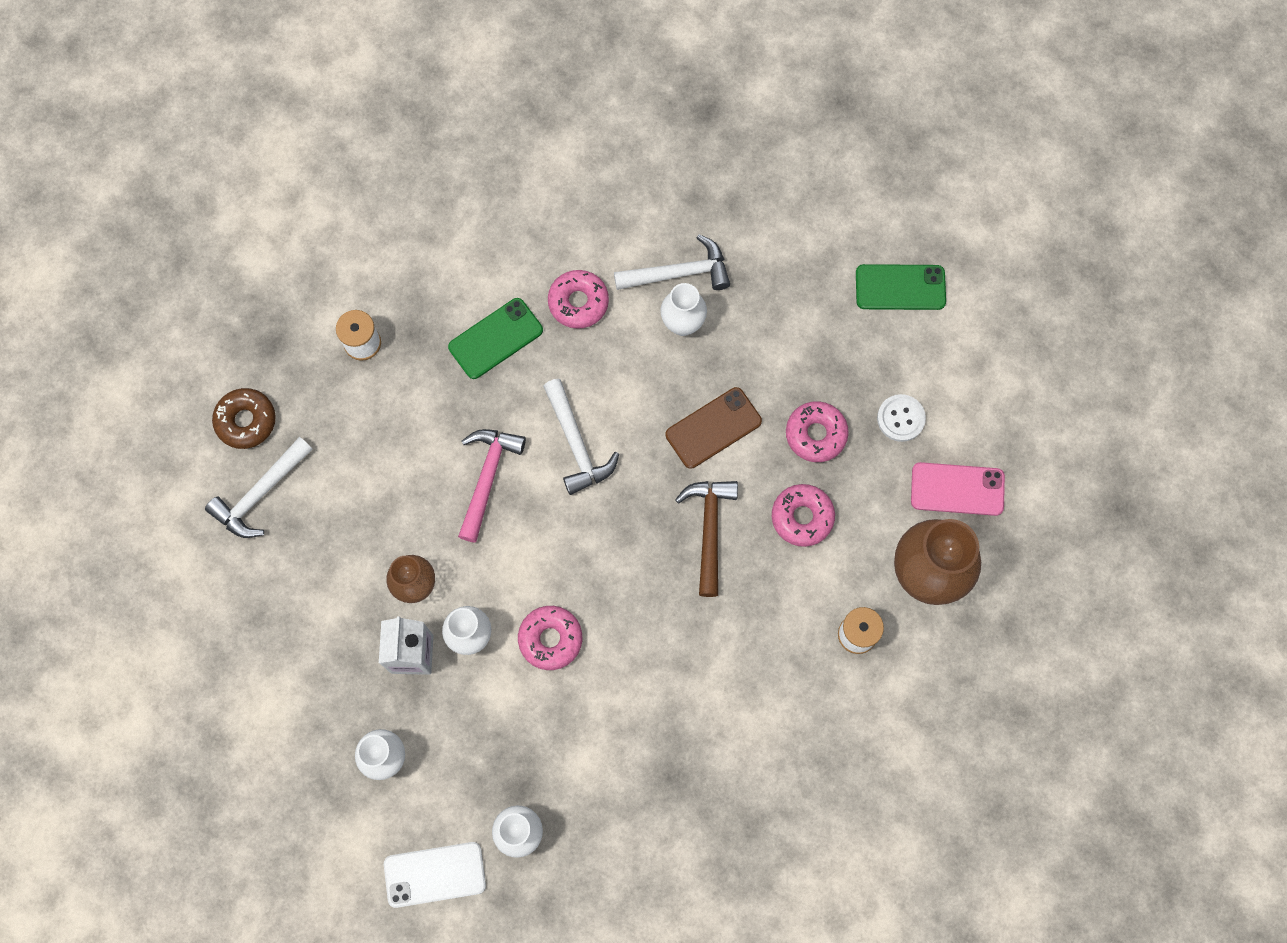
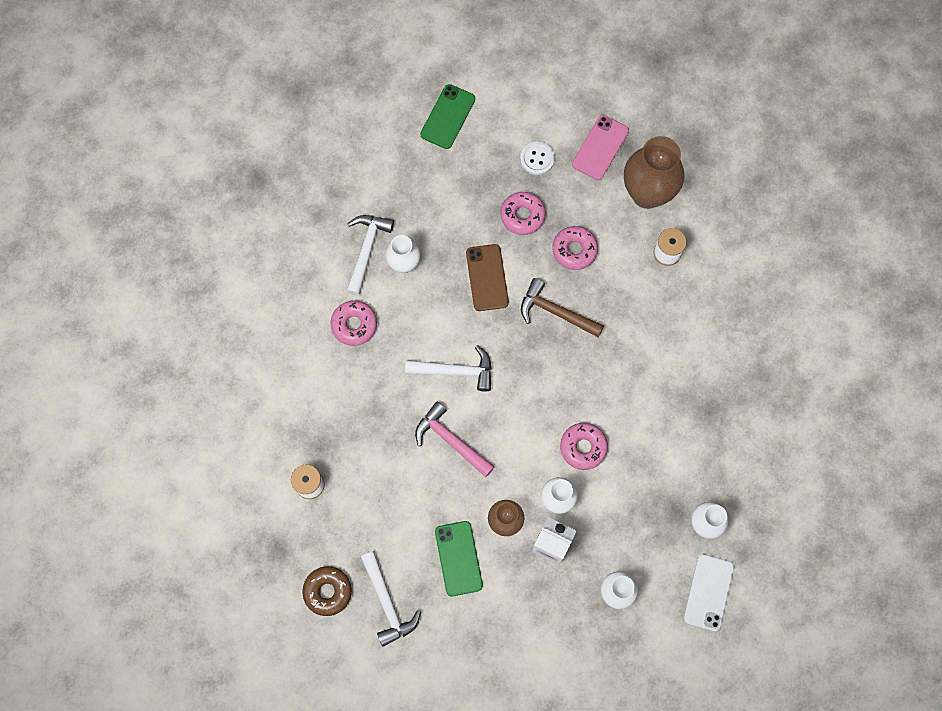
camera: 65 degrees left, 0 degrees up
(495, 339) = (353, 391): green phone -> green phone (458, 558)

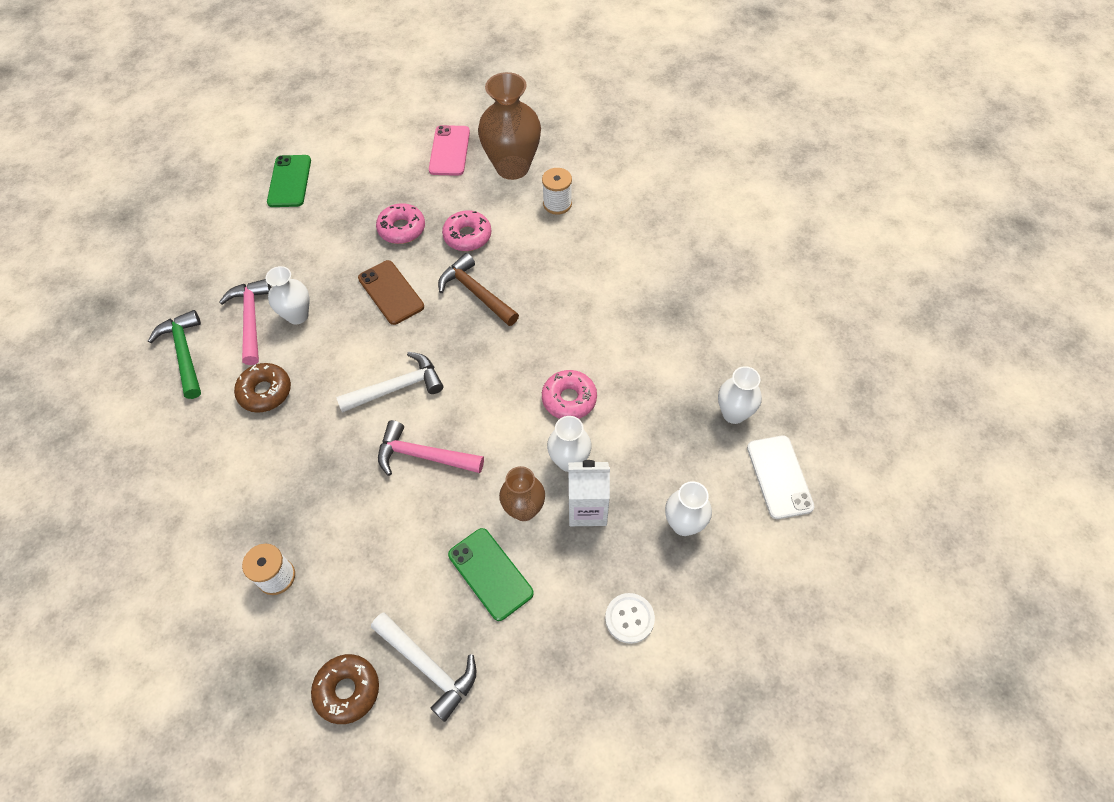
camera: 25 degrees left, 15 degrees down
(305, 258) = (185, 353): none -> green hammer
(354, 325) = (265, 392): pink donut -> brown donut
(367, 250) = (251, 319): white hammer -> pink hammer
(537, 159) = (393, 181): white button -> white button (629, 618)
(556, 312) = (476, 293): brown hammer -> brown hammer turned 45 degrees clockwise

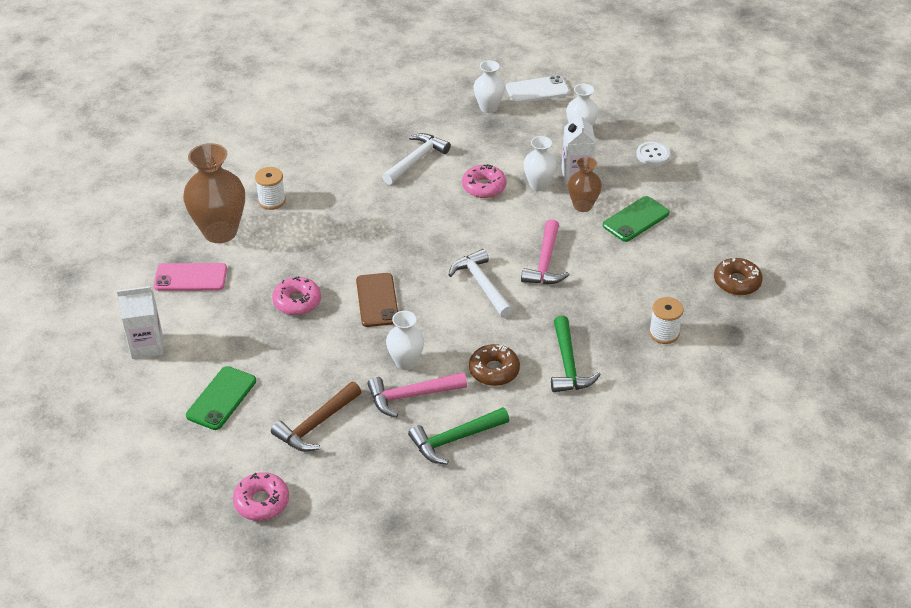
camera: 95 degrees left, 15 degrees down
(254, 464) = (568, 364): none -> green hammer
(289, 181) = (221, 398): green phone -> green phone turned 60 degrees counterclockwise
(366, 129) = (147, 346): none -> white carton
(391, 292) = (377, 300): brown phone -> brown phone turned 60 degrees counterclockwise
(428, 667) = (709, 244): white hammer -> white hammer (416, 160)
(467, 236) = (309, 256): pink donut -> pink donut (261, 502)
(476, 293) = (377, 245): brown hammer -> brown hammer (316, 424)

